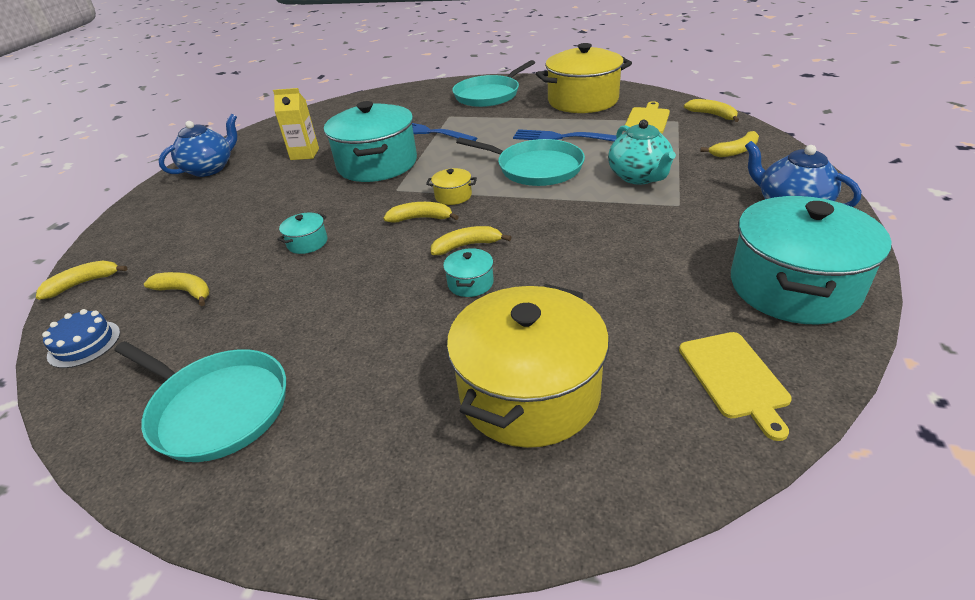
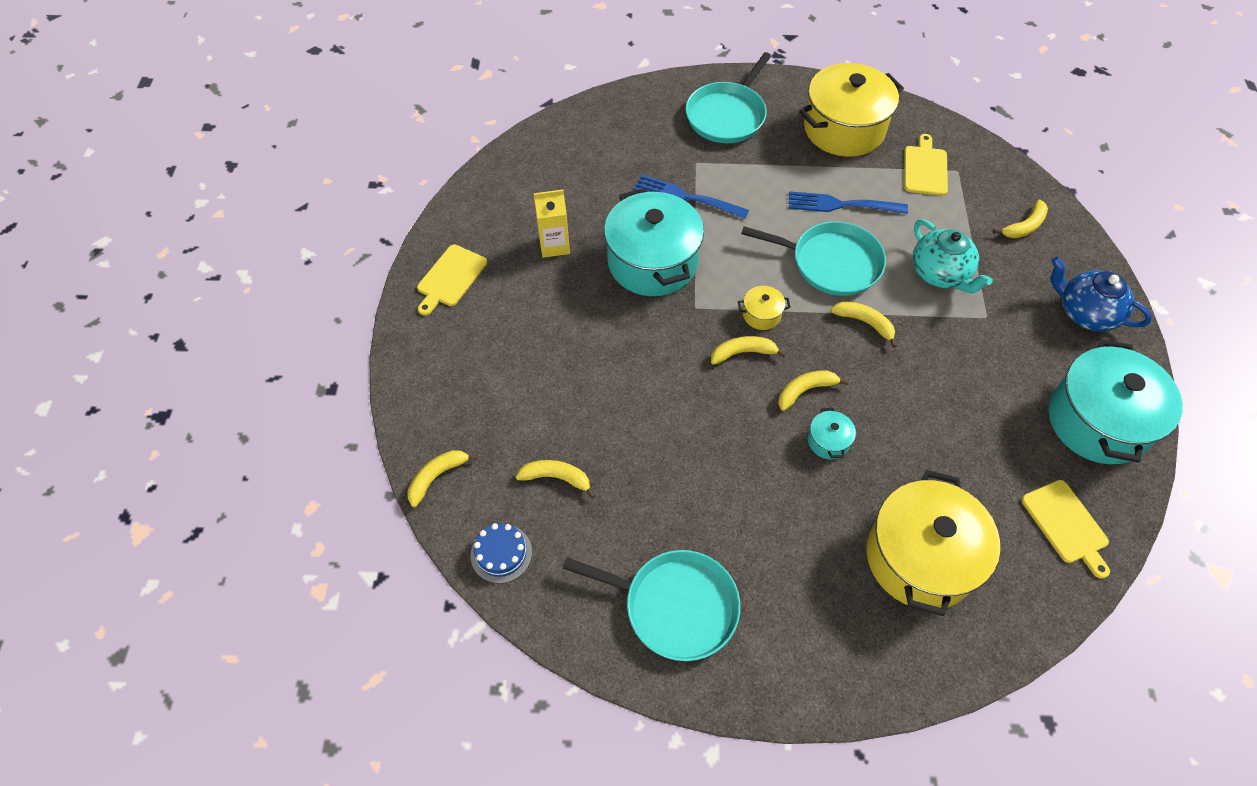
camera: 15 degrees left, 20 degrees up
(210, 169) = (450, 278): blue teapot -> yellow cutting board
(307, 243) = (642, 398): turquoise pot -> none
(712, 115) = (992, 158): yellow banana -> yellow banana (865, 323)

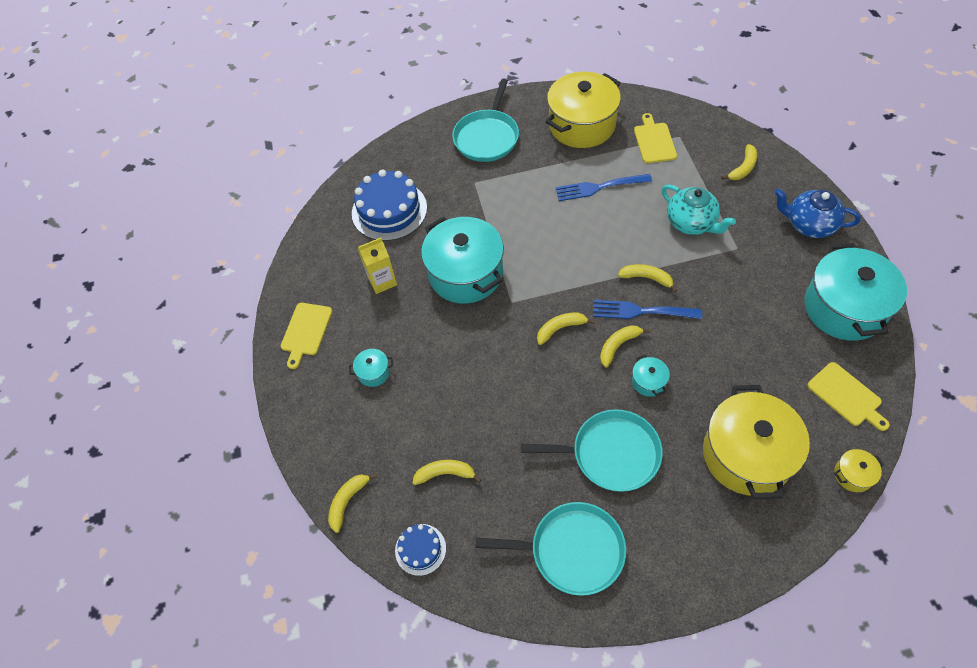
camera: 10 degrees left, 0 degrees up
(512, 343) = (373, 372): none -> turquoise pot
(587, 169) = (389, 210): none -> blue cake
(686, 197) = (476, 213): blue fork -> blue fork (642, 311)
(761, 315) = (565, 293): yellow pot -> yellow pot (853, 475)
(831, 263) = (606, 236): turquoise pan -> turquoise pan (611, 454)

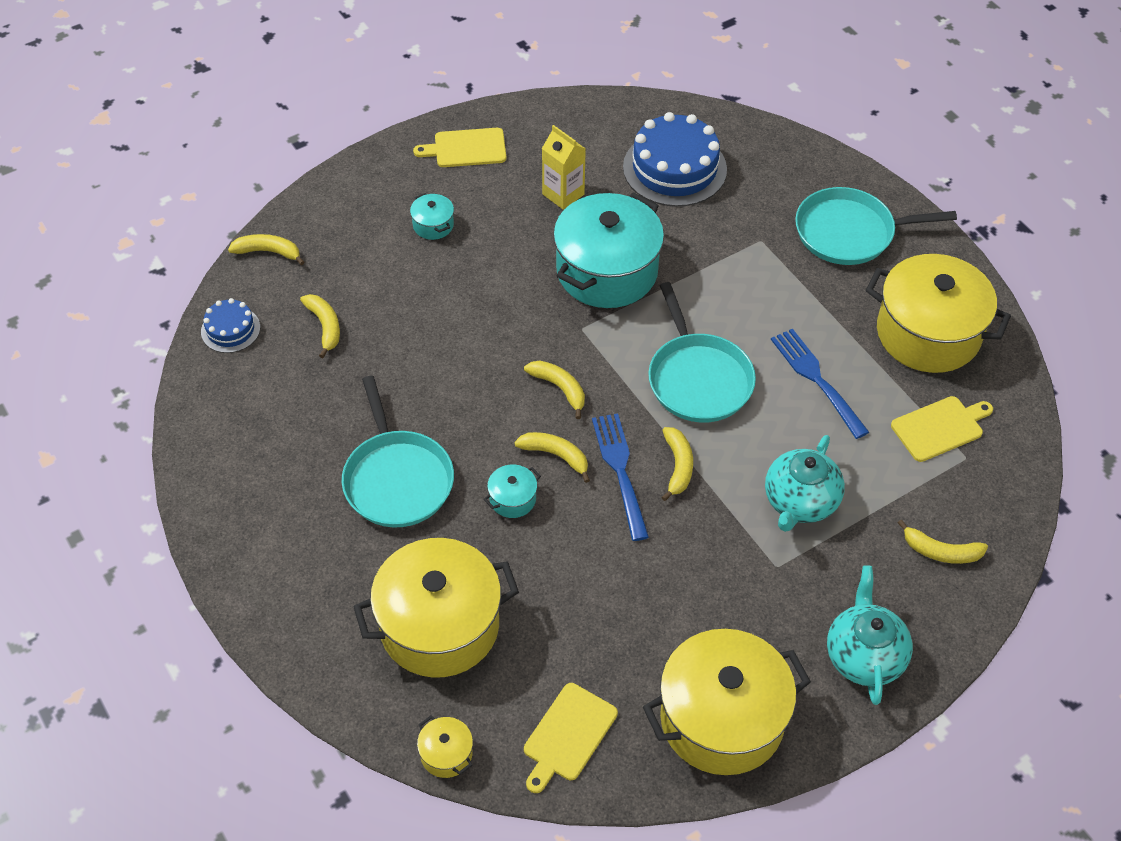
camera: 65 degrees right, 5 degrees down
(572, 550) = (264, 467): turquoise pan -> turquoise pan (698, 379)
(809, 225) = (864, 655): blue teapot -> turquoise teapot
(844, 308) = (722, 719): turquoise pot -> yellow pot

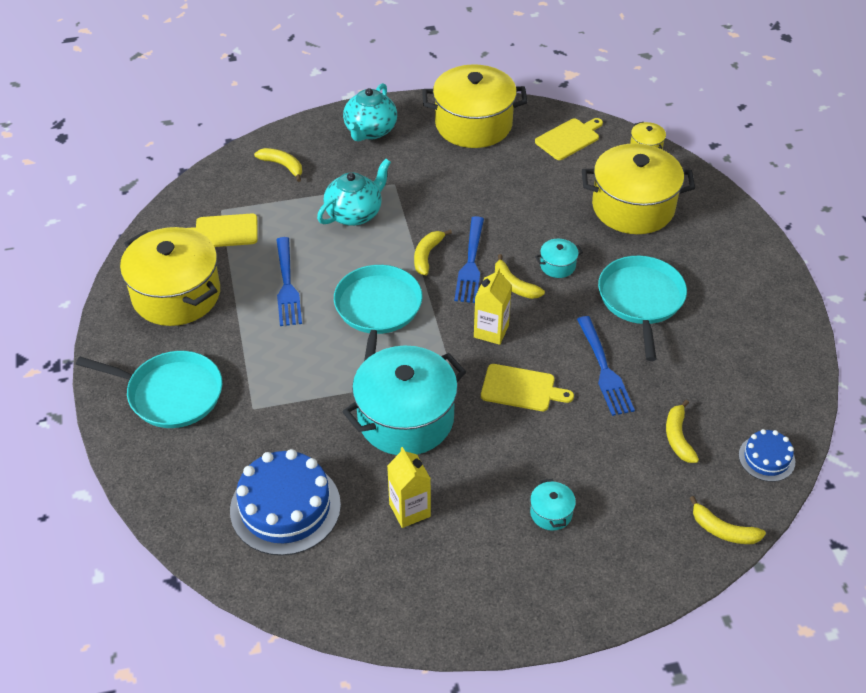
camera: 160 degrees left, 5 degrees down
(420, 379) = (603, 369): none -> blue fork
(466, 148) = (488, 598): yellow cutting board -> yellow cutting board (521, 388)
(559, 388) = (491, 331): yellow banana -> yellow carton

